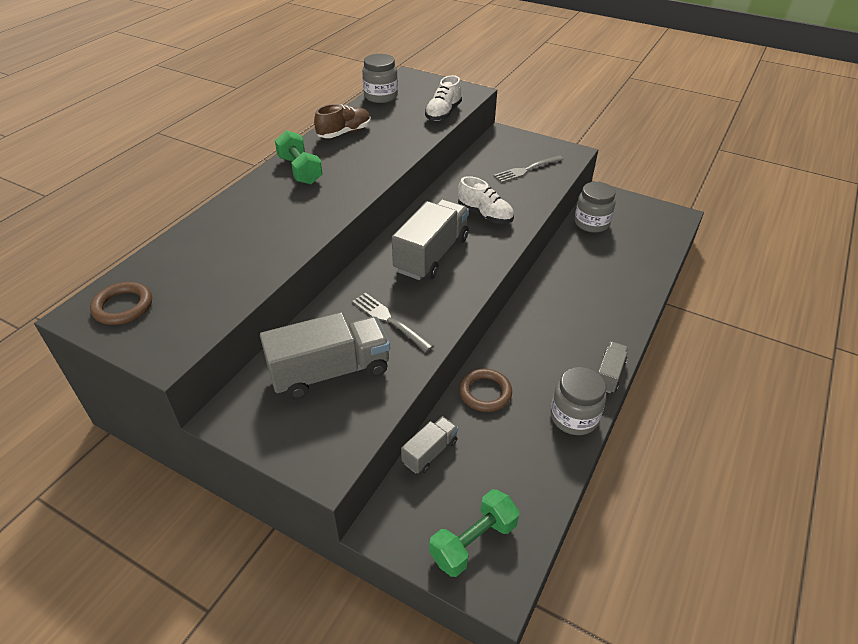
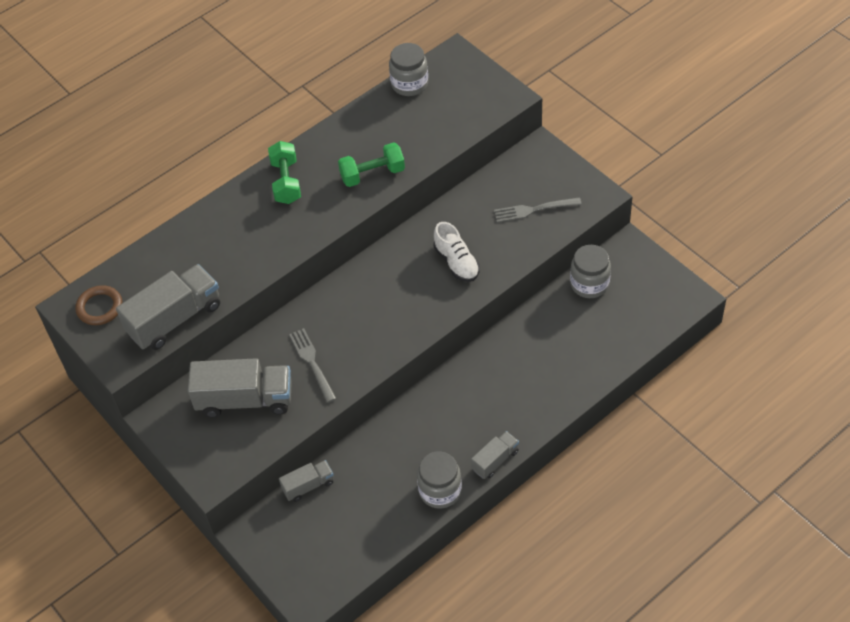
camera: 25 degrees right, 10 degrees up
(344, 133) = (348, 136): brown shoe -> none
(431, 254) = (381, 299): grey truck -> grey truck (175, 319)
(443, 113) = (461, 127): white shoe -> none
(473, 542) = (307, 565): green dumbbell -> green dumbbell (372, 174)
(485, 393) = (378, 447): brown ring -> none

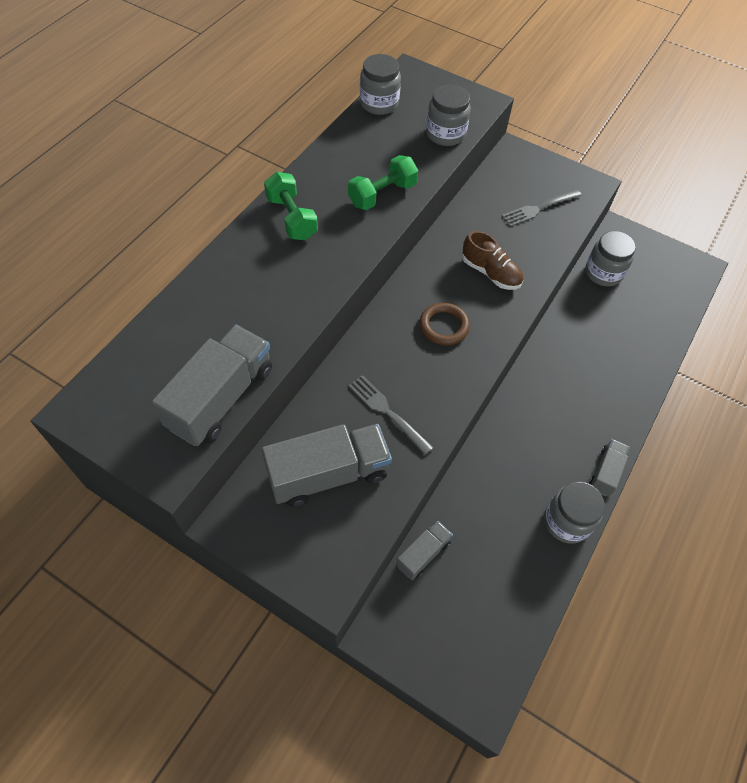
camera: 25 degrees left, 5 degrees up
(100, 307) = (118, 404): brown ring -> brown ring (444, 326)
(456, 262) = (490, 273): white shoe -> brown shoe
(457, 125) = (445, 134): none -> grey jar

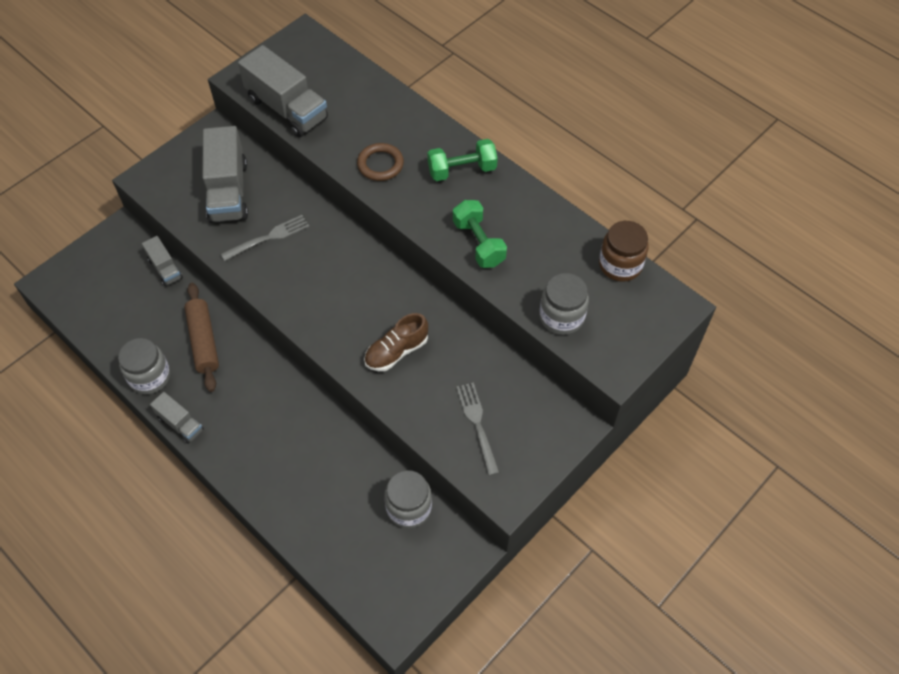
camera: 105 degrees right, 0 degrees up
(379, 104) = (620, 265): grey jar -> brown jar
(444, 326) = (343, 296): brown ring -> brown ring (380, 164)
(505, 479) = (203, 341): none -> brown rolling pin

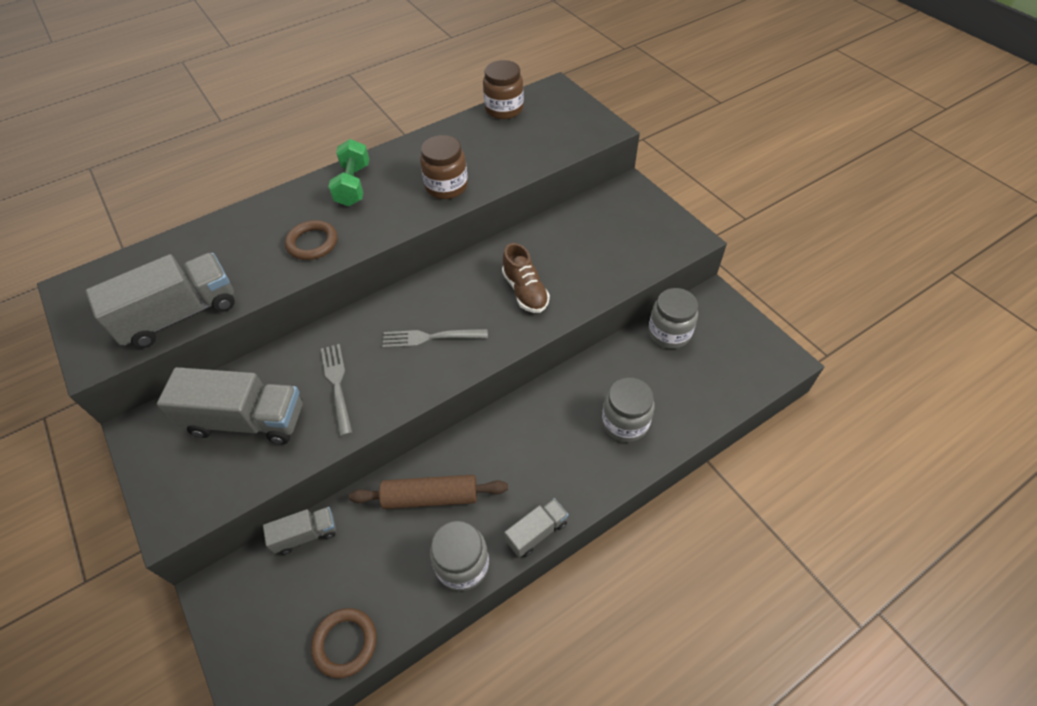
camera: 75 degrees left, 5 degrees down
(89, 318) = (345, 643): none -> brown ring
(477, 424) = (617, 246): grey fork -> grey fork (430, 337)
(478, 243) = (446, 186): green dumbbell -> brown jar
(561, 317) = (546, 149): grey jar -> grey jar (625, 422)

